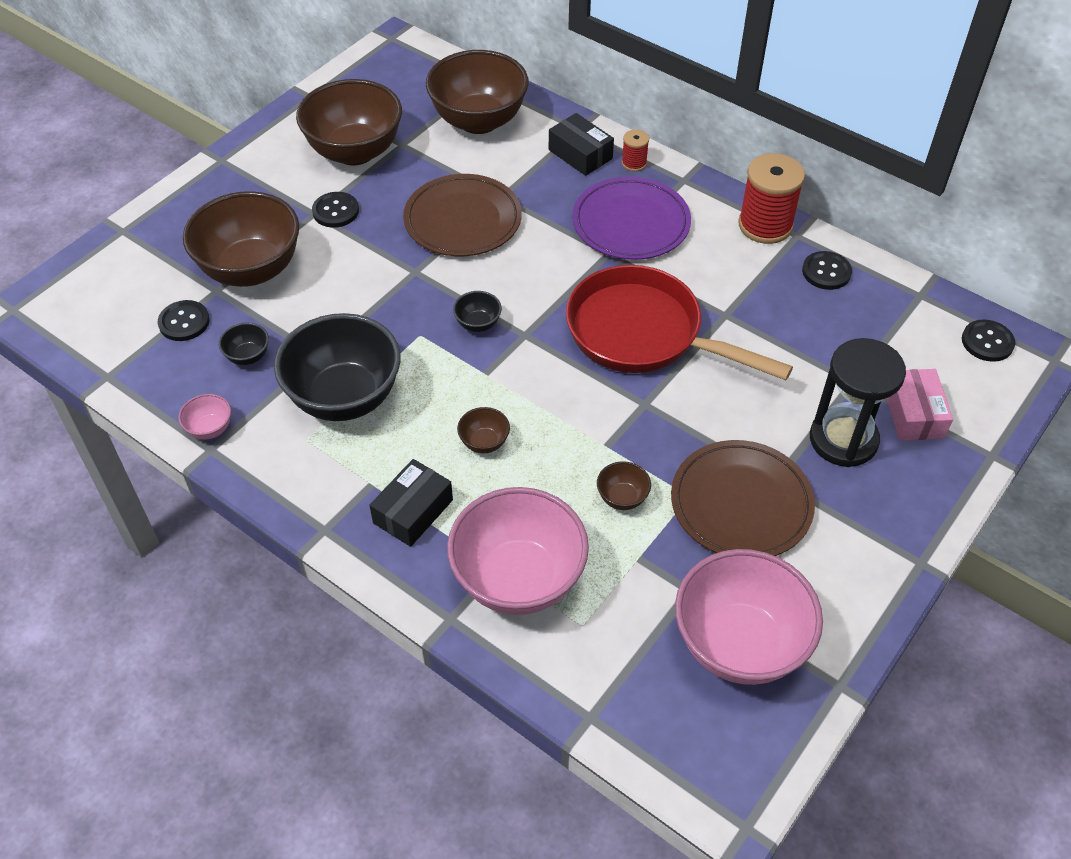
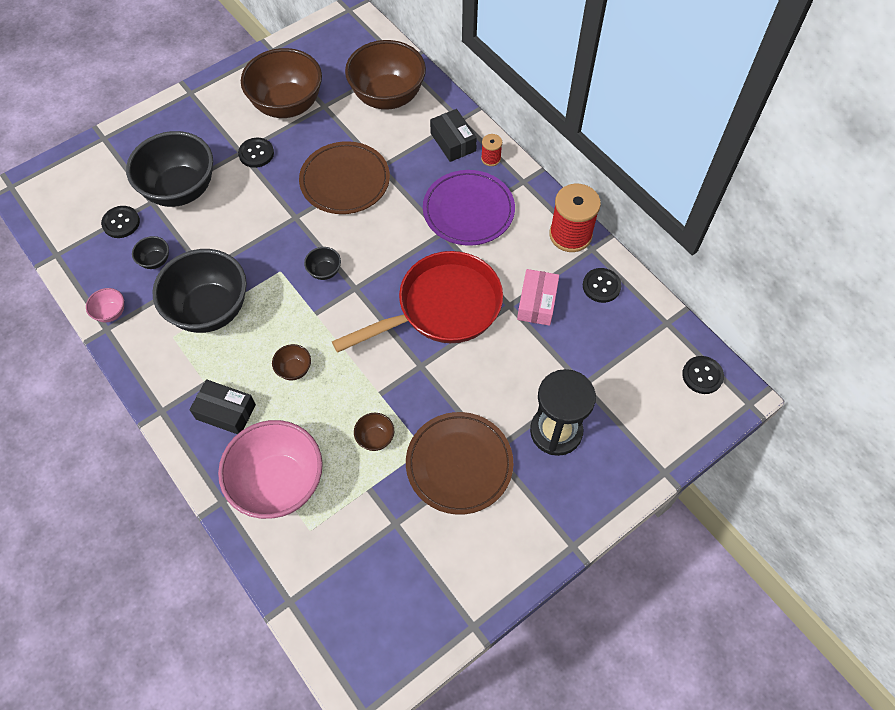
camera: 15 degrees right, 10 degrees up
(251, 270) = (181, 190): brown bowl -> black bowl
(413, 511) = (225, 412): black box -> black box turned 60 degrees clockwise
(643, 334) = (442, 308): red pan -> red pan turned 105 degrees clockwise
(739, 644) = (414, 575): pink bowl -> none
(913, 414) = (618, 423): pink box -> pink box (537, 303)

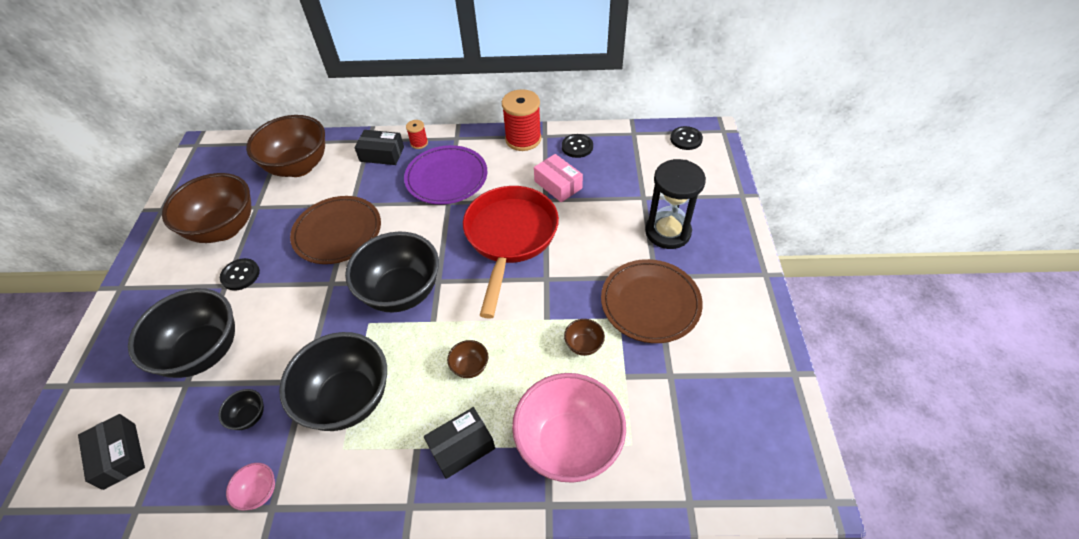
camera: 50 degrees left, 10 degrees down
(80, 213) = (119, 456): none -> black box
(121, 223) = (175, 423): black button -> none
(324, 271) = (402, 292): black bowl -> black bowl, size x2.41

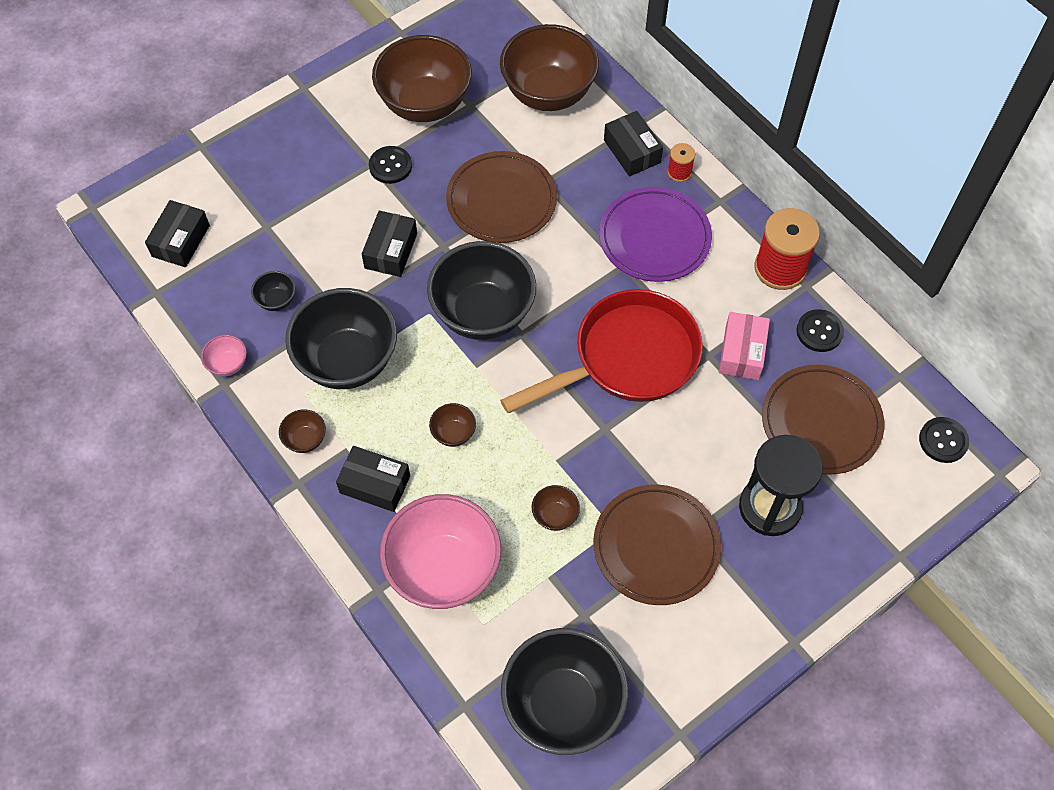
camera: 50 degrees right, 10 degrees up
(204, 352) = (301, 212): black bowl -> black bowl (563, 704)
(299, 315) = (391, 251): none -> black box
(379, 474) = (305, 439): none -> brown bowl
(632, 178) = (821, 422): none -> brown plate

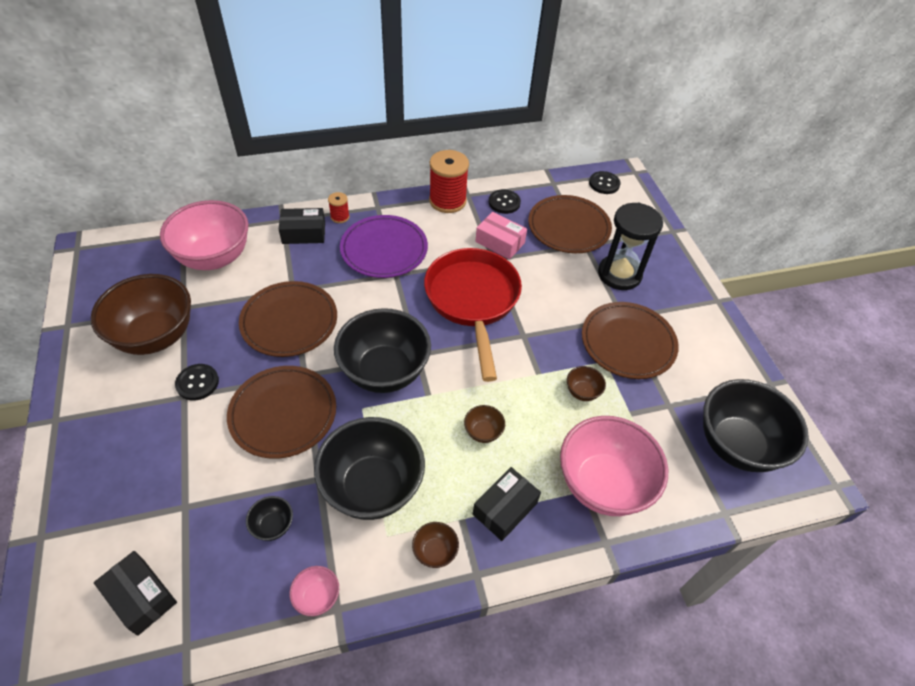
camera: 70 degrees left, 10 degrees down
(391, 251) = (283, 413): black box -> brown plate
(548, 93) = (214, 257): brown bowl -> pink bowl

